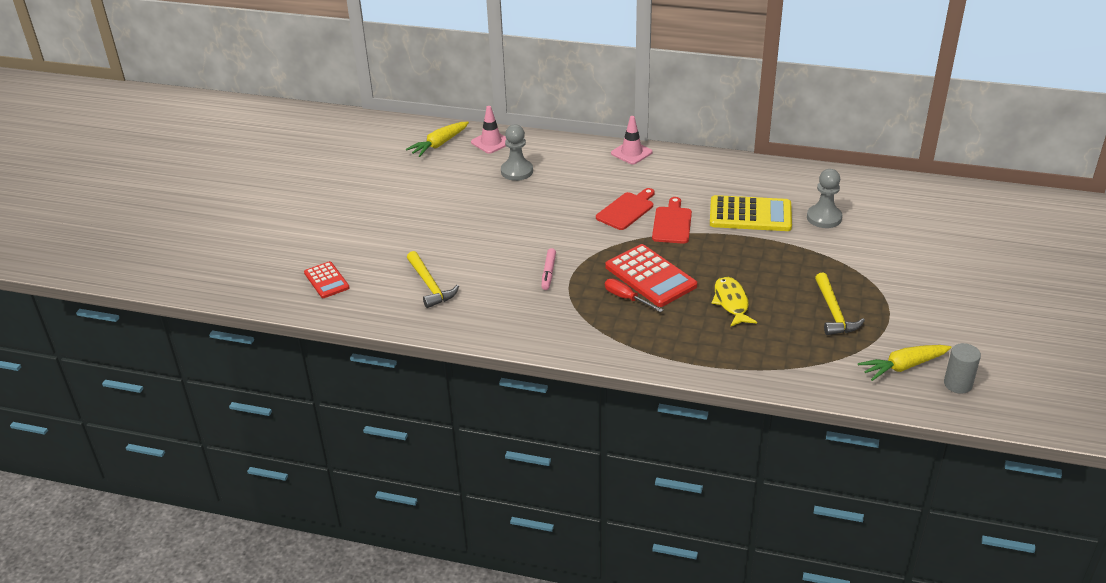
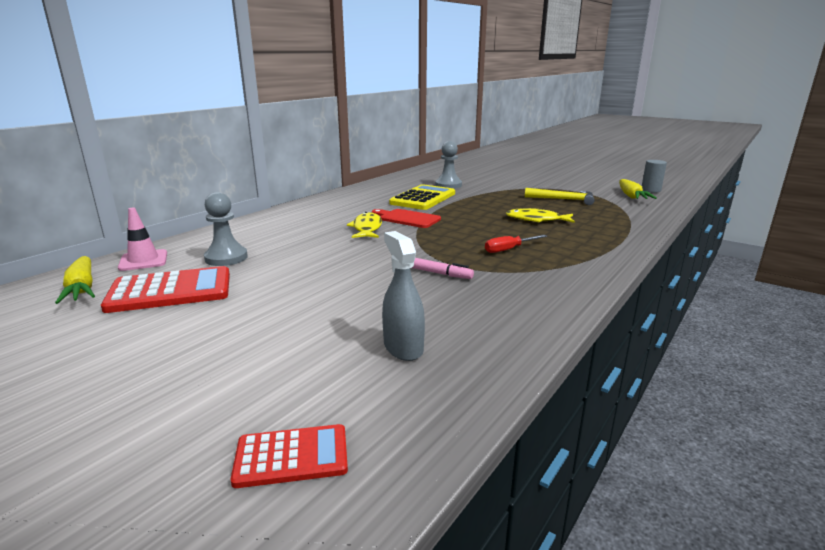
camera: 70 degrees left, 15 degrees down
(430, 286) = (403, 347): yellow hammer -> grey spray bottle
(626, 210) = (367, 228): red cutting board -> yellow fish
(631, 153) = (280, 214): pink traffic cone -> none
(650, 276) = (480, 236): red calculator -> red calculator (170, 291)

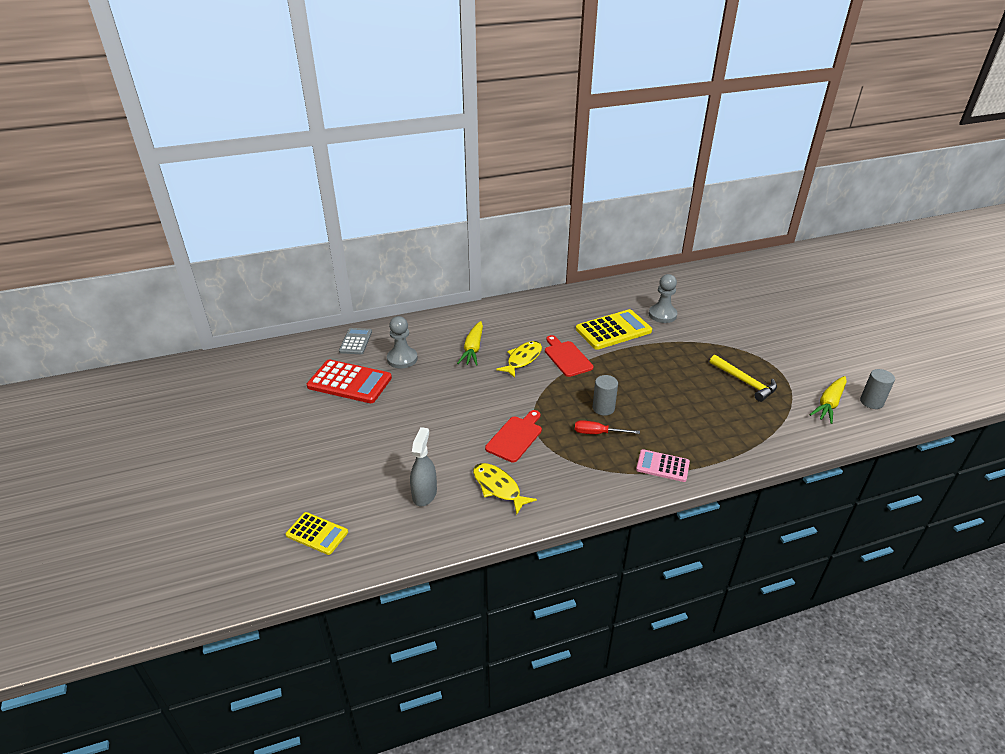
camera: 35 degrees right, 15 degrees up
(82, 288) = (309, 359): yellow carrot -> yellow carrot (473, 349)
(143, 260) = (355, 341): pink traffic cone -> grey calculator
(291, 456) = (317, 533): red calculator -> yellow calculator
(438, 273) = (515, 437): pink marker -> red cutting board
(487, 236) = (603, 408): none -> grey cylinder
(536, 220) = (673, 403): yellow fish -> yellow fish (498, 488)
(593, 251) = (662, 466): none -> pink calculator

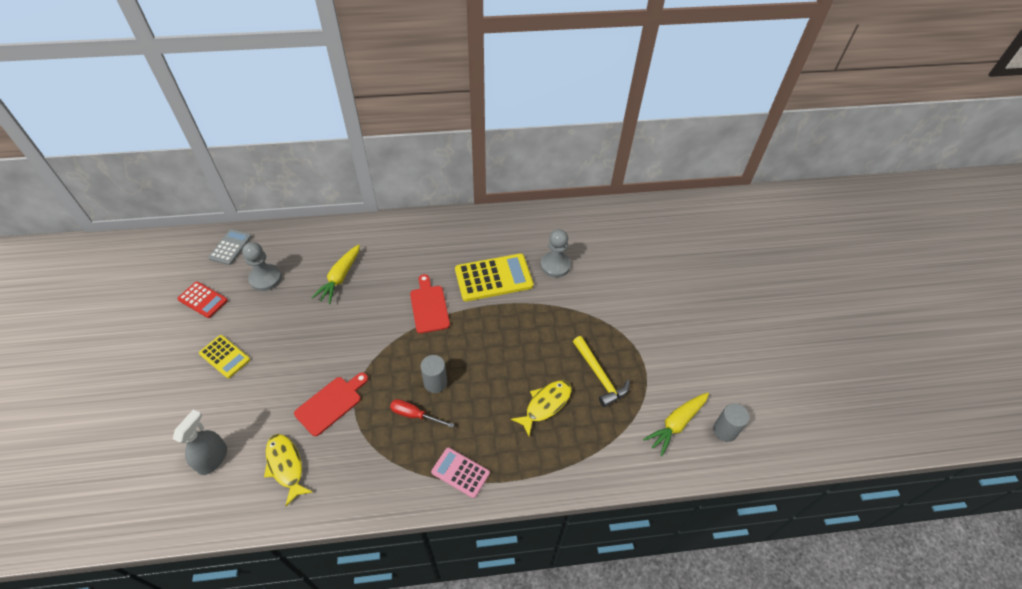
camera: 10 degrees right, 15 degrees up
(317, 533) = (94, 486): yellow calculator -> yellow calculator (225, 356)
(349, 382) = (203, 300): red calculator -> red calculator, size x0.58
(522, 359) = (383, 301): yellow fish -> yellow fish (545, 405)

